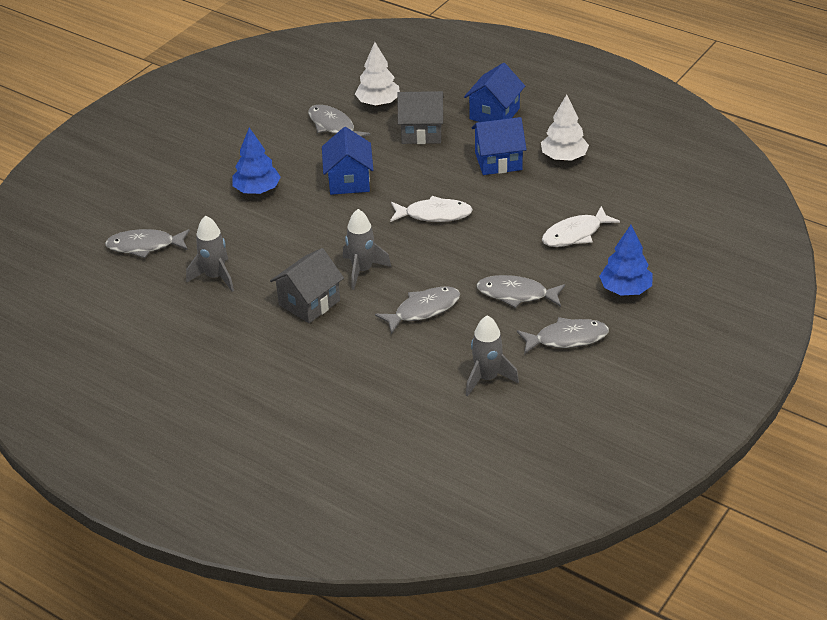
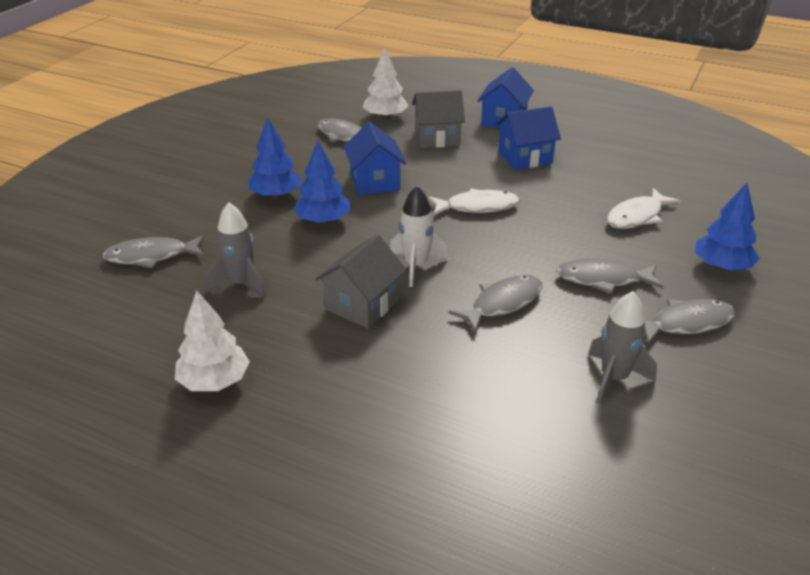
camera: 10 degrees left, 5 degrees down
(294, 220) = (323, 220): none -> blue tree
(362, 270) = (416, 266): grey rocket -> white rocket
(563, 157) = (589, 151): white tree -> white tree (214, 381)

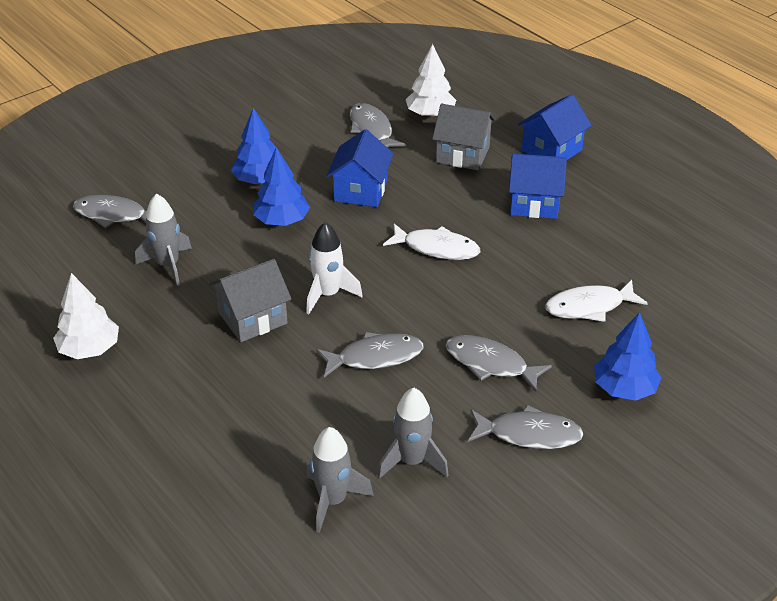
camera: 25 degrees right, 5 degrees up
(576, 438) = (333, 500): none -> grey rocket

